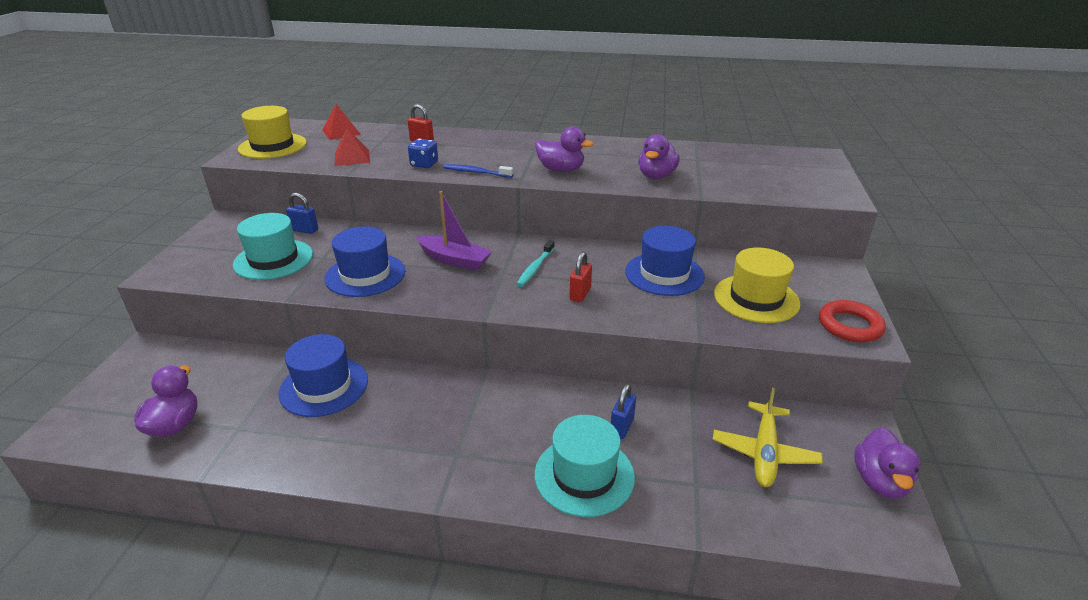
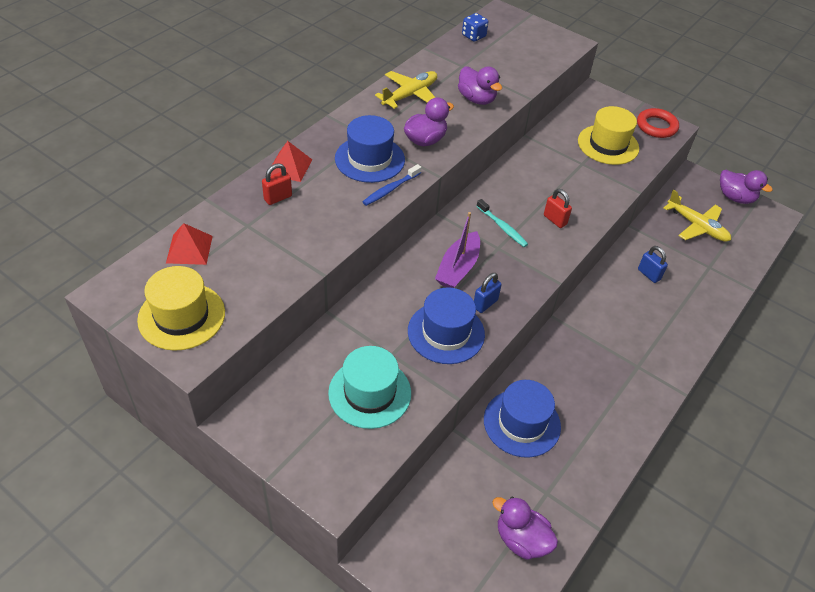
camera: 65 degrees left, 15 degrees up
(305, 230) = (321, 355): blue padlock -> blue padlock (485, 304)
(352, 157) = (279, 260): red pyramid -> red pyramid (289, 166)
(424, 164) = (343, 215): blue dice -> blue dice (473, 36)
(454, 260) = (458, 268): purple boat -> purple boat turned 150 degrees clockwise
(584, 475) = (683, 311): turquoise hat -> none
(616, 151) = (410, 95): none -> yellow plane
(664, 274) = (553, 168): blue hat -> blue hat (369, 159)

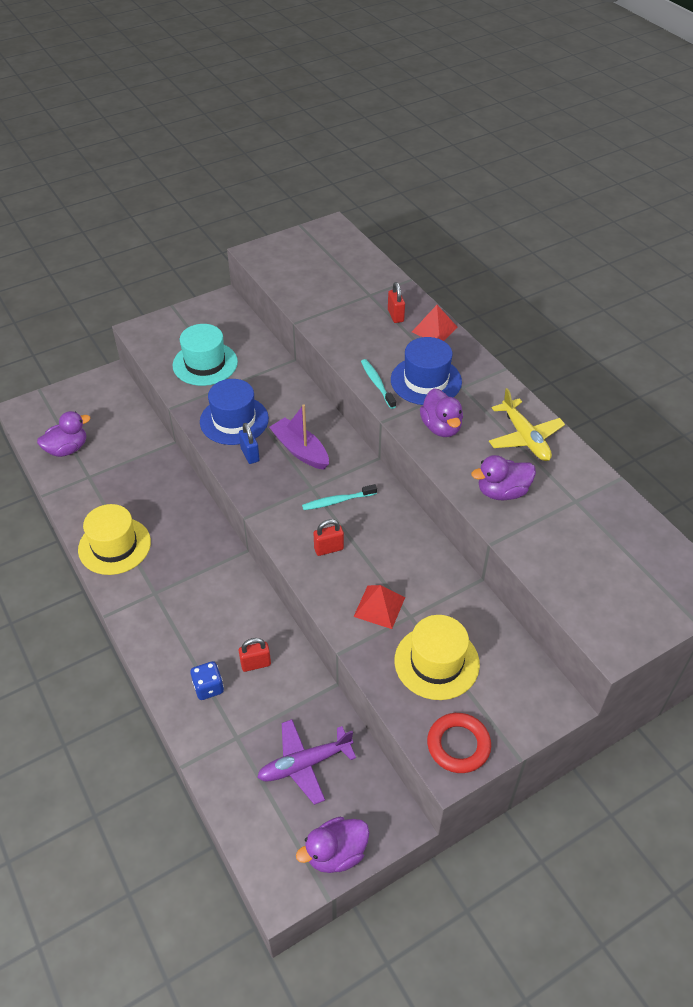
camera: 115 degrees right, 0 degrees up
(181, 316) = (292, 253): yellow hat -> yellow hat (114, 546)
(189, 249) = (357, 264): red pyramid -> red pyramid (379, 607)
(391, 189) = (377, 384): blue toothbrush -> turquoise toothbrush
(473, 36) = (644, 535): blue dice -> blue dice (208, 687)
(522, 423) = (153, 484): blue hat -> none
(649, 274) = (256, 664): blue padlock -> red padlock
(697, 226) = (304, 764): yellow plane -> purple plane

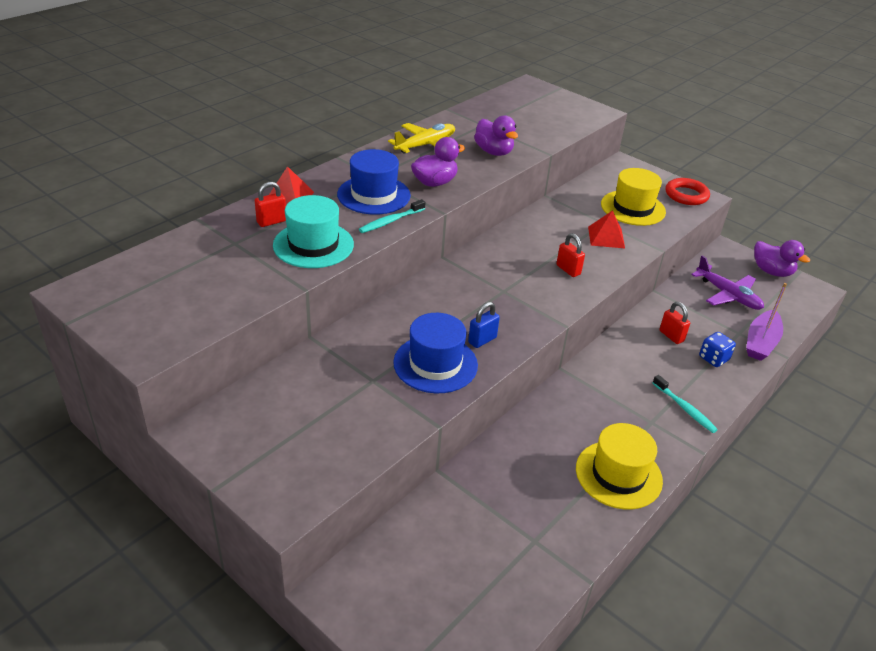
camera: 110 degrees left, 10 degrees down
(67, 449) = (499, 587): purple duck -> none
(205, 364) = (342, 414): turquoise hat -> turquoise hat (313, 245)
(300, 450) = (458, 306): purple boat -> purple boat (761, 342)
(338, 501) = (510, 273): turquoise toothbrush -> turquoise toothbrush (684, 408)

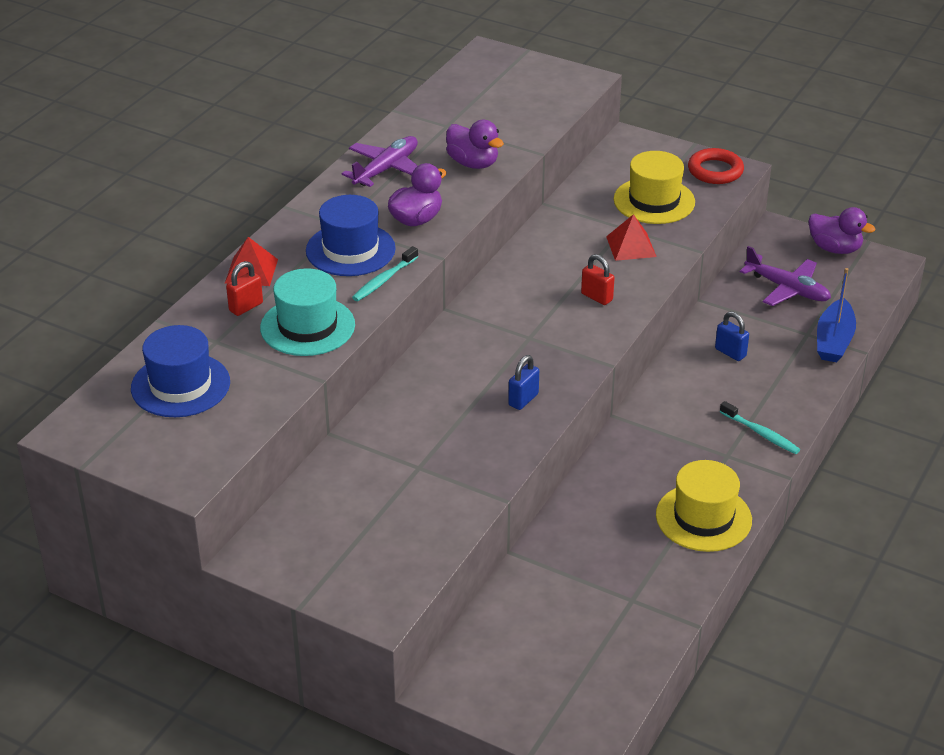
camera: 10 degrees left, 0 degrees up
(425, 145) = (386, 169): yellow plane -> purple plane
(435, 364) = (480, 436): blue hat -> blue hat (180, 385)
(671, 336) = (730, 352): red padlock -> blue padlock
(713, 358) = (783, 370): blue dice -> none
(761, 342) = (834, 340): purple boat -> blue boat

